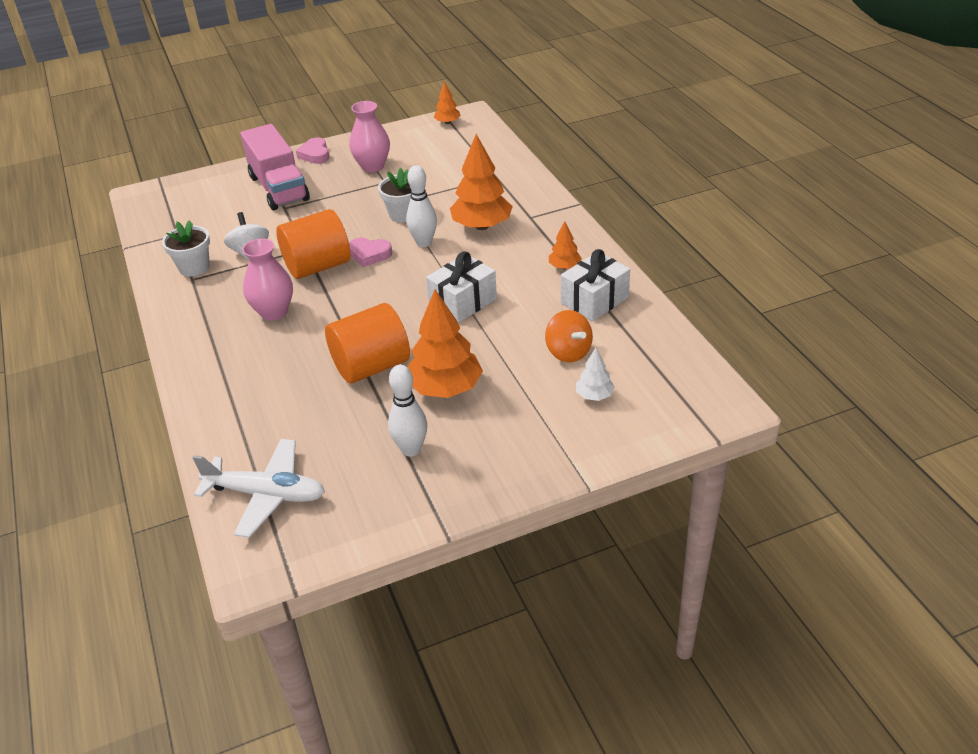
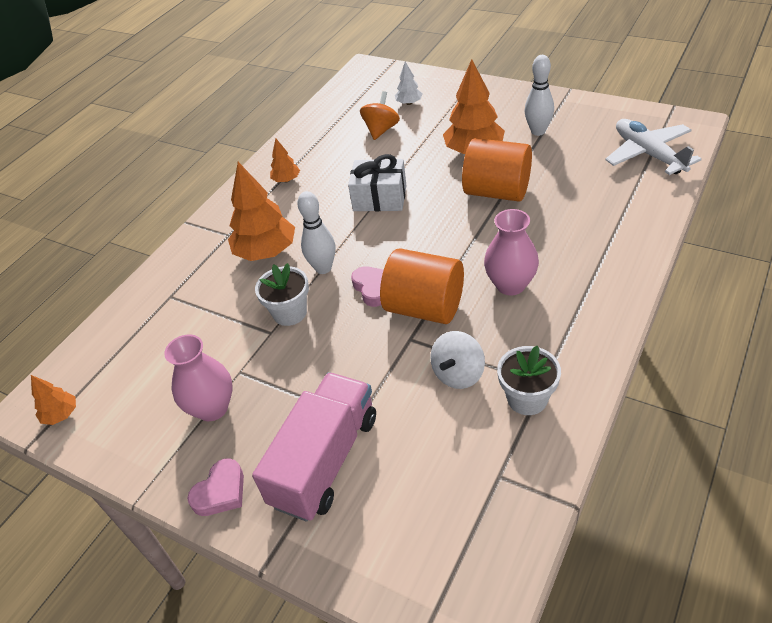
camera: 125 degrees left, 5 degrees up
(594, 300) = (314, 148): white gift -> none

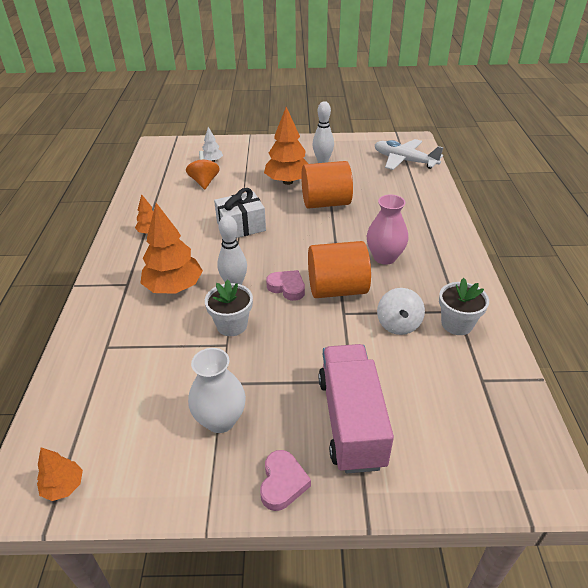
camera: 35 degrees left, 5 degrees down
(212, 408) = (220, 420): pink vase -> white vase

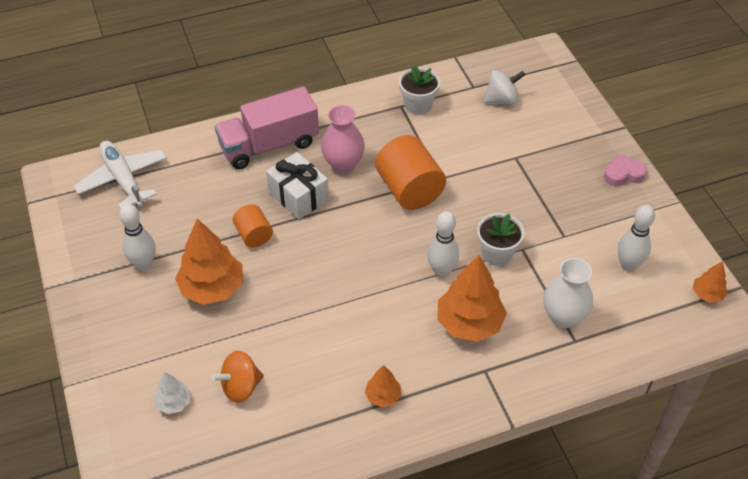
camera: 110 degrees left, 10 degrees up
(152, 424) = (628, 265): none -> white bowling pin
(220, 420) = (598, 224): white vase -> white vase (563, 316)
(241, 226) = (335, 303): white gift -> white gift (298, 196)
(287, 287) = (425, 228): pink heart -> none
(326, 203) = (254, 235): orange cylinder -> orange cylinder, size x0.56
(351, 421) = (553, 150): pink truck -> pink truck (269, 145)
(398, 324) = (437, 140): white spinning top -> white spinning top (502, 99)
(404, 161) = (123, 179): white plane -> white plane turned 135 degrees clockwise

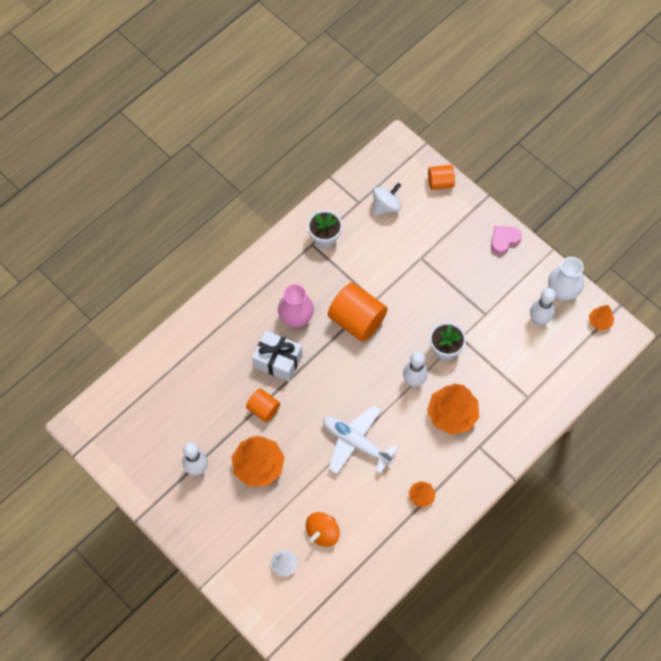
camera: 25 degrees left, 15 degrees up
(123, 179) = (135, 403): white plane -> white plane (356, 442)
(269, 145) = (229, 324): pink truck -> none
(563, 316) = (512, 381): white vase -> white vase (562, 291)
(574, 98) = (440, 183): none -> orange cylinder

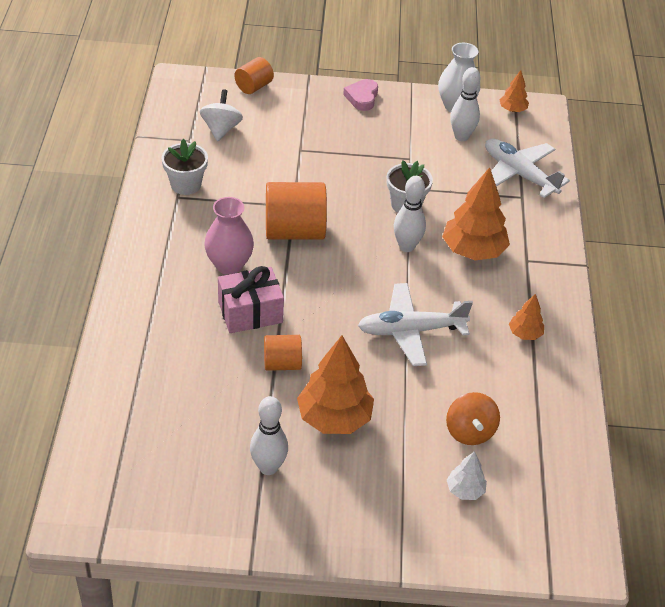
camera: 45 degrees left, 20 degrees down
(277, 361) = (250, 312): white gift -> pink gift
(545, 378) = (519, 174): none -> white plane

